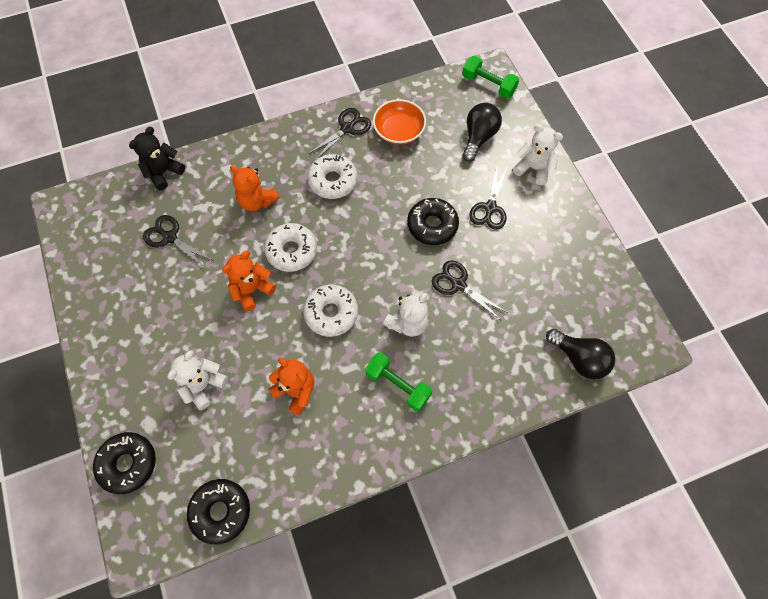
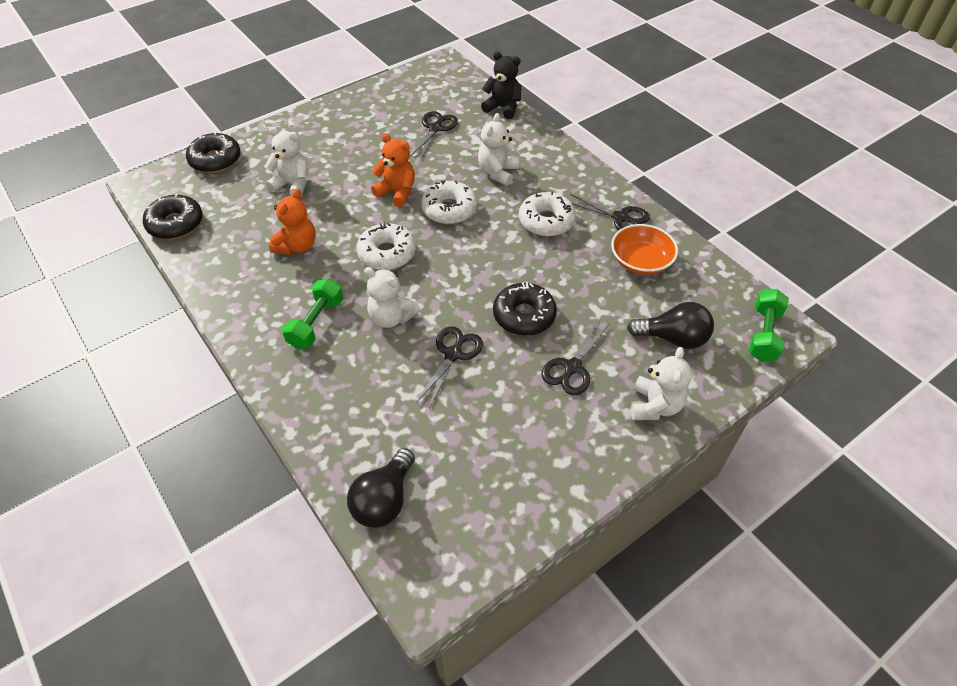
camera: 75 degrees right, 15 degrees down
(257, 201) = (497, 172): orange teddy bear -> white teddy bear
(490, 208) = (572, 367): black scissors -> black scissors turned 60 degrees counterclockwise

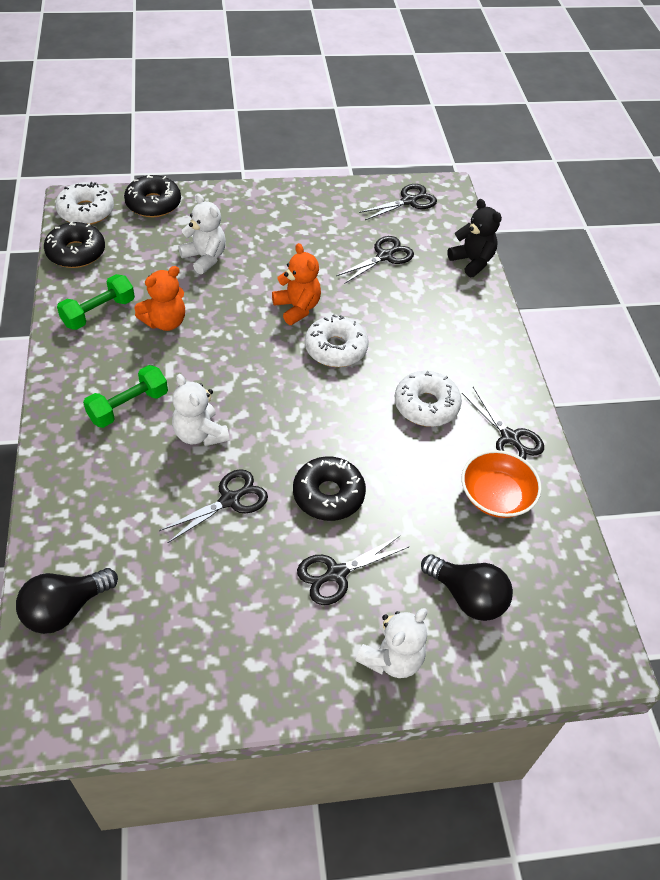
camera: 25 degrees right, 0 degrees up
(387, 253) = (242, 367): white donut -> white donut (86, 211)
(423, 82) = (408, 201): none -> black scissors
(497, 172) = (414, 330): white teddy bear -> none
(764, 334) = (574, 645): green dumbbell -> green dumbbell (99, 313)

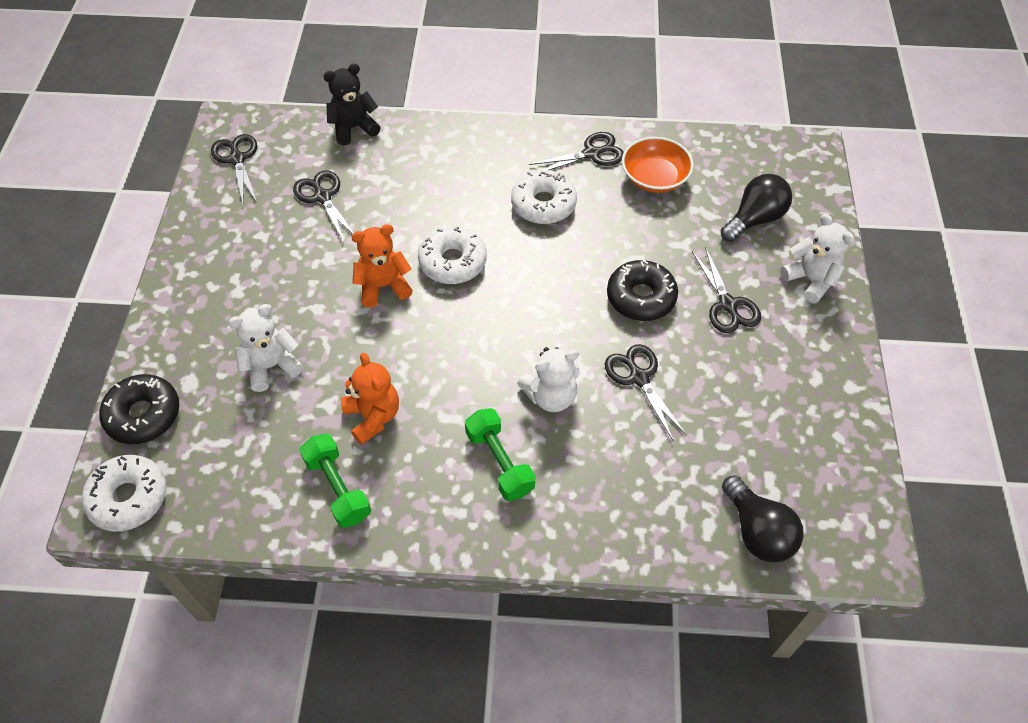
camera: 75 degrees left, 5 degrees up
(76, 252) = (213, 512): black donut -> none

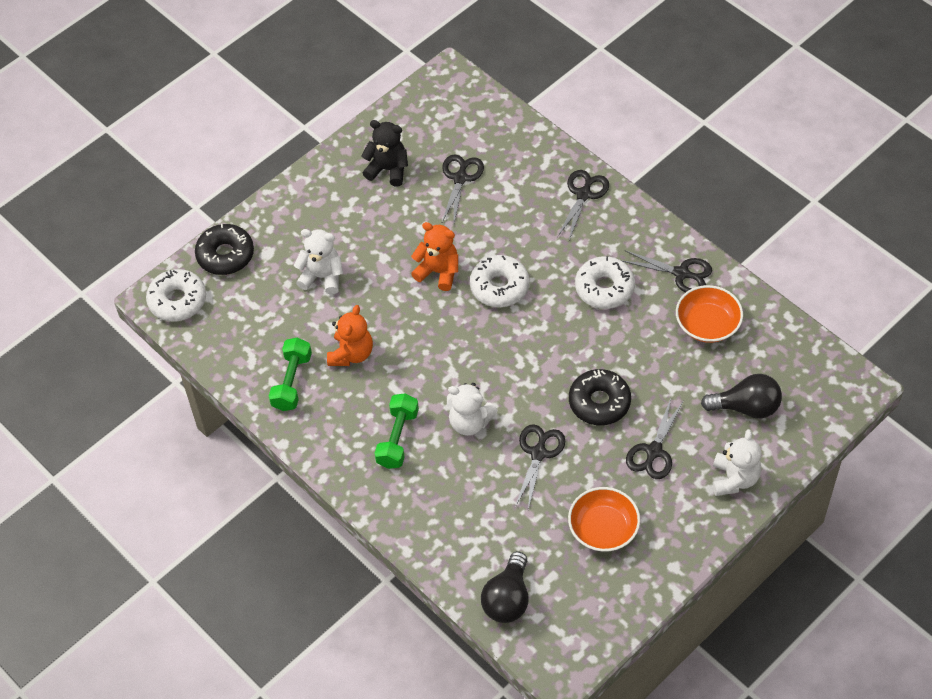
camera: 45 degrees right, 0 degrees up
(237, 159) = (430, 110): black scissors -> black scissors (583, 194)
(353, 128) = (531, 137): black teddy bear -> black teddy bear (388, 169)
(762, 400) = (603, 528): none -> orange bowl

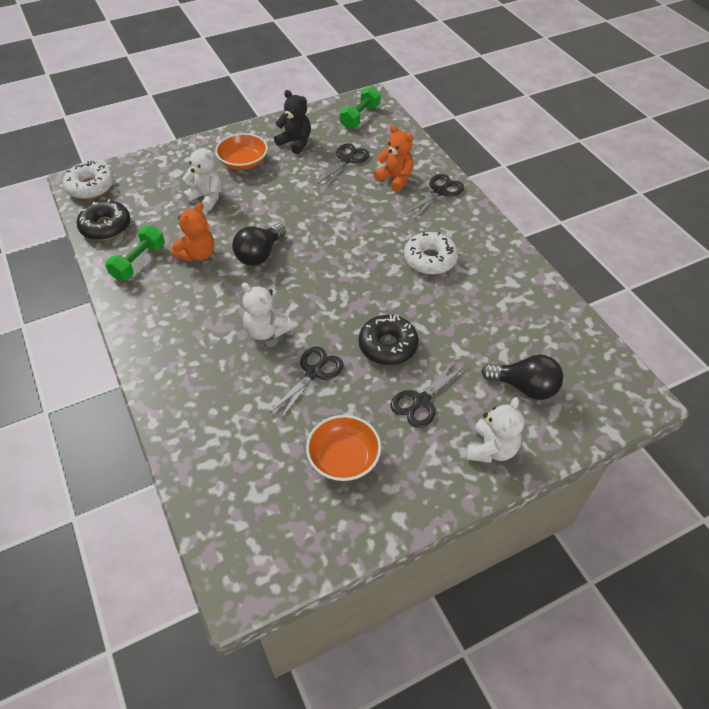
camera: 15 degrees right, 5 degrees down
(225, 255) = (144, 167): black donut -> black donut (106, 226)
(398, 438) = (198, 327): green dumbbell -> green dumbbell (360, 117)
(438, 272) = (298, 215): orange teddy bear -> orange teddy bear (395, 179)
(499, 287) = (342, 237): white donut -> none
(507, 599) = (220, 497): black light bulb -> black light bulb (259, 254)
(681, 273) = (501, 265): black scissors -> none
(707, 324) = (511, 309): orange bowl -> orange bowl (243, 162)

